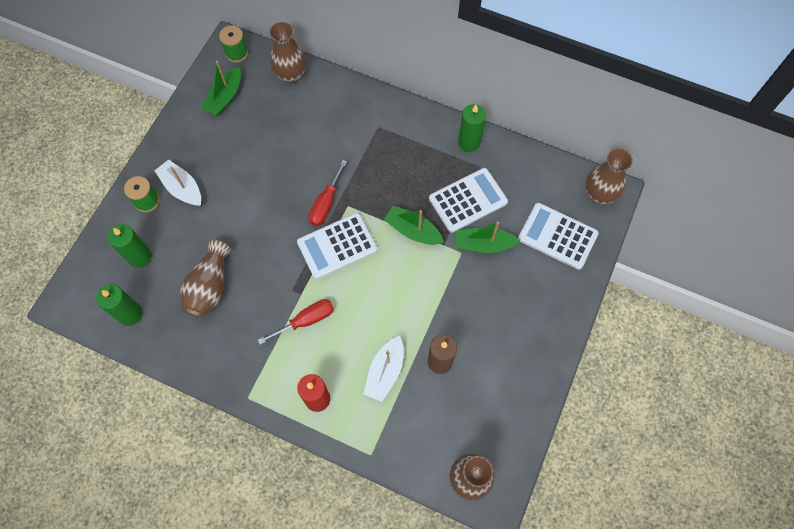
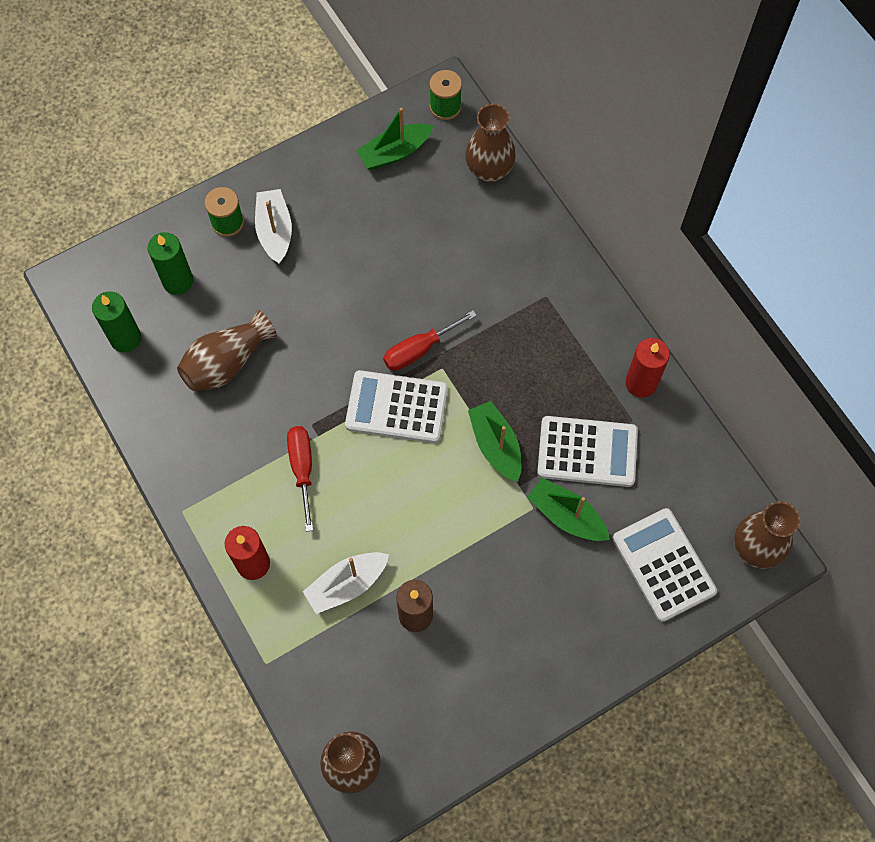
camera: 35 degrees right, 0 degrees up
(306, 320) = (302, 469): red screwdriver -> red screwdriver turned 105 degrees counterclockwise
(469, 142) = (641, 383): green candle -> red candle

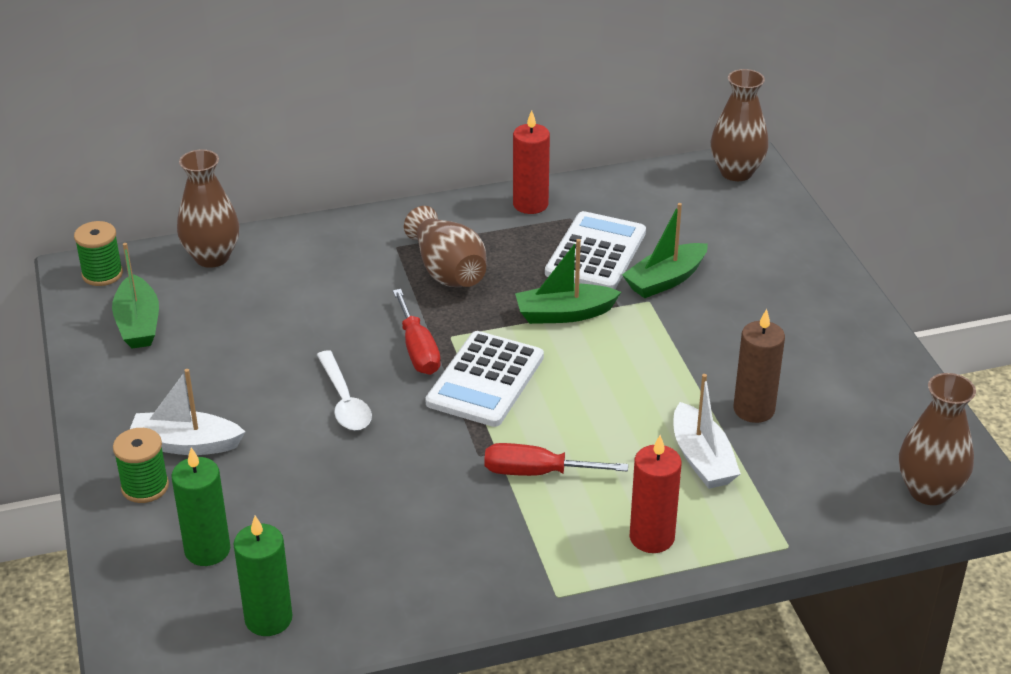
camera: 75 degrees left, 30 degrees down
(227, 363) = (357, 519): brown vase -> brown vase (447, 270)
(346, 317) = (344, 401): none -> white spoon
(664, 565) = (738, 228): white calculator -> none

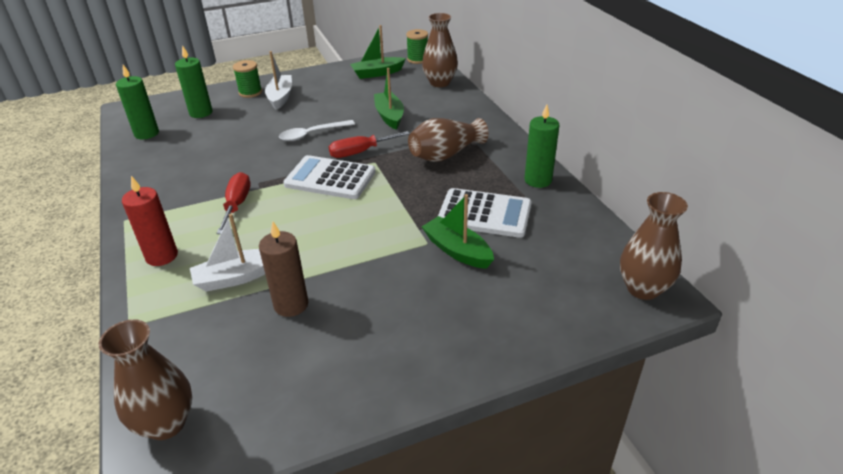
camera: 85 degrees right, 0 degrees up
(530, 204) = (538, 180): red candle -> green candle
(564, 314) = (405, 204): green boat -> green boat (389, 116)

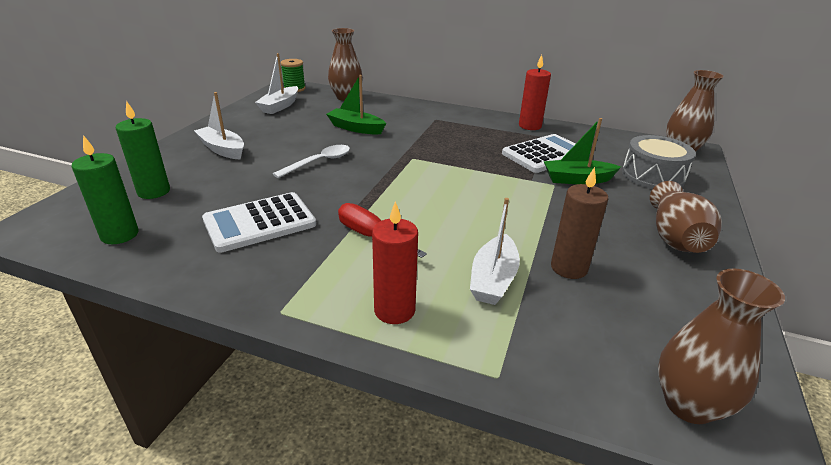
camera: 50 degrees left, 5 degrees down
(250, 92) = (178, 157): green spool -> none
(312, 134) = (319, 162): white spoon -> white spoon turned 150 degrees counterclockwise
(330, 178) = (404, 182): white calculator -> white calculator (259, 222)
(360, 152) = (387, 157): red screwdriver -> none
(377, 73) = (280, 106): green boat -> white boat
(445, 154) = (449, 135): brown vase -> brown vase (675, 237)
(537, 290) = (652, 176): none -> grey drum
(538, 180) = (530, 126): green candle -> red candle

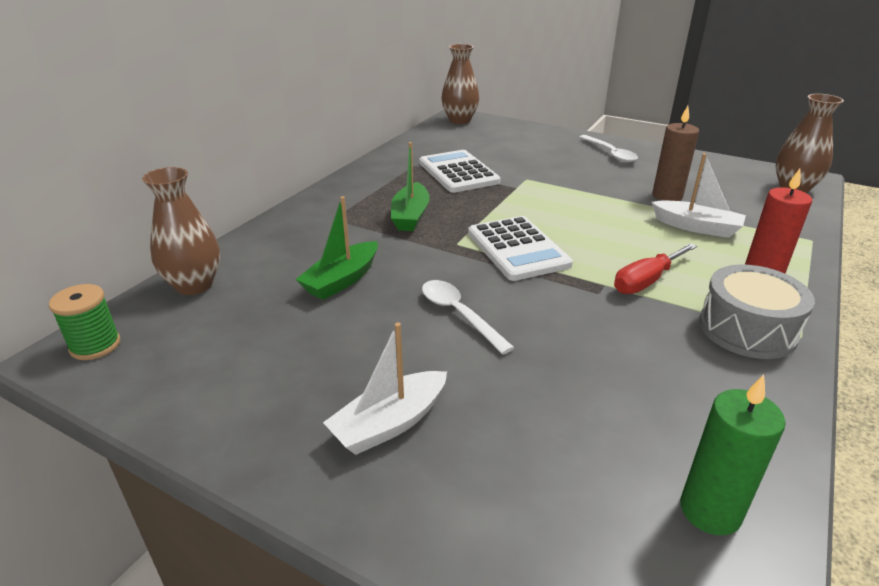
camera: 80 degrees left, 0 degrees up
(154, 191) = (561, 496): green candle -> none
(259, 222) = (637, 361): white calculator -> white calculator (517, 249)
(280, 106) = (192, 361): white boat -> none
(530, 126) = (381, 168): red candle -> none
(577, 179) = (515, 168): green boat -> green boat (410, 216)
(652, 176) = (509, 140): grey drum -> grey drum (747, 329)
(675, 237) = (610, 153): brown vase -> white spoon

